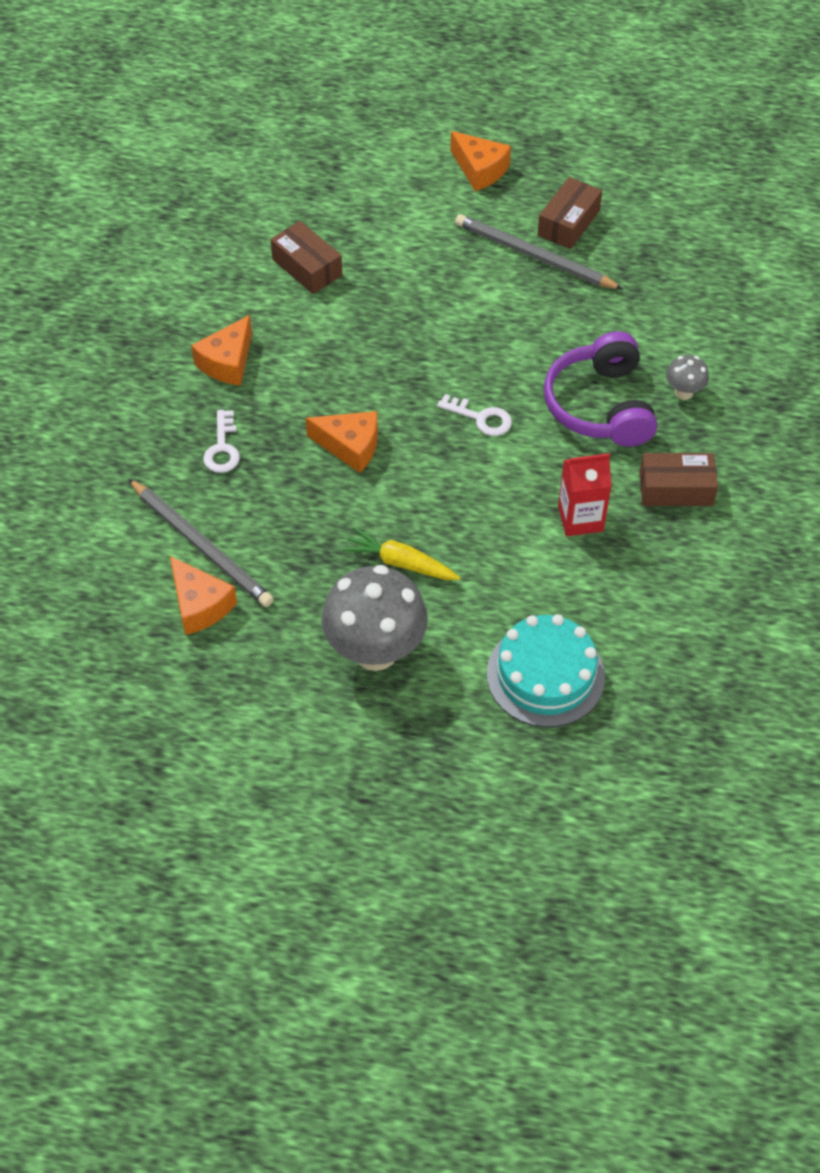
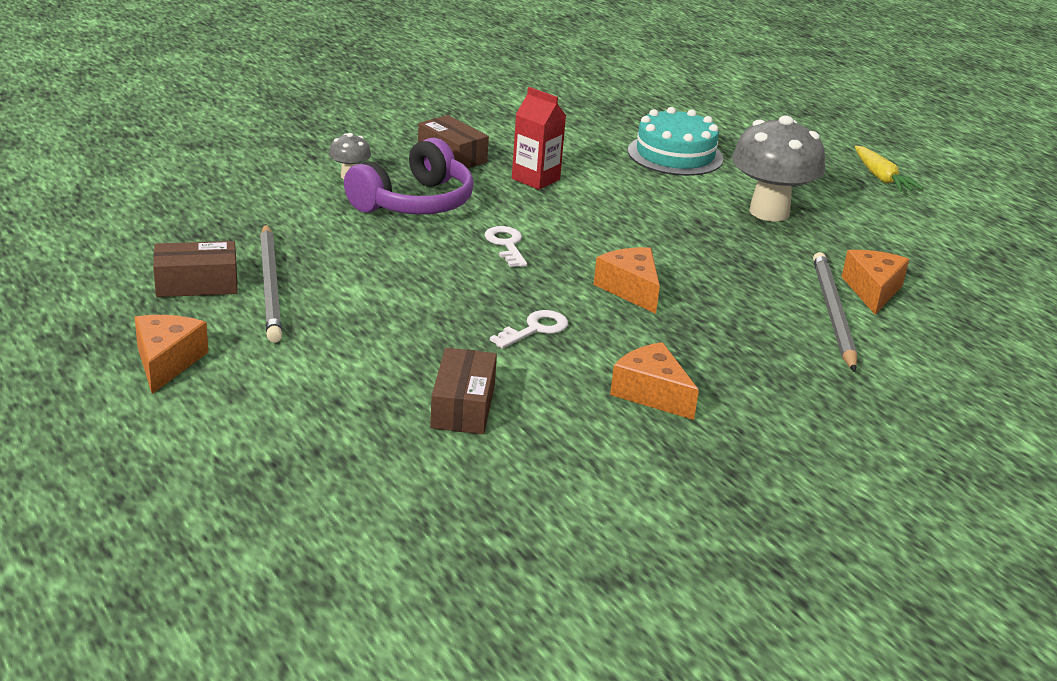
camera: 135 degrees left, 25 degrees down
(222, 448) = (739, 348): white key -> white key (535, 329)
(227, 362) = (651, 393): orange cheese -> orange cheese turned 120 degrees counterclockwise
(400, 563) = (690, 228): yellow carrot -> yellow carrot (881, 178)

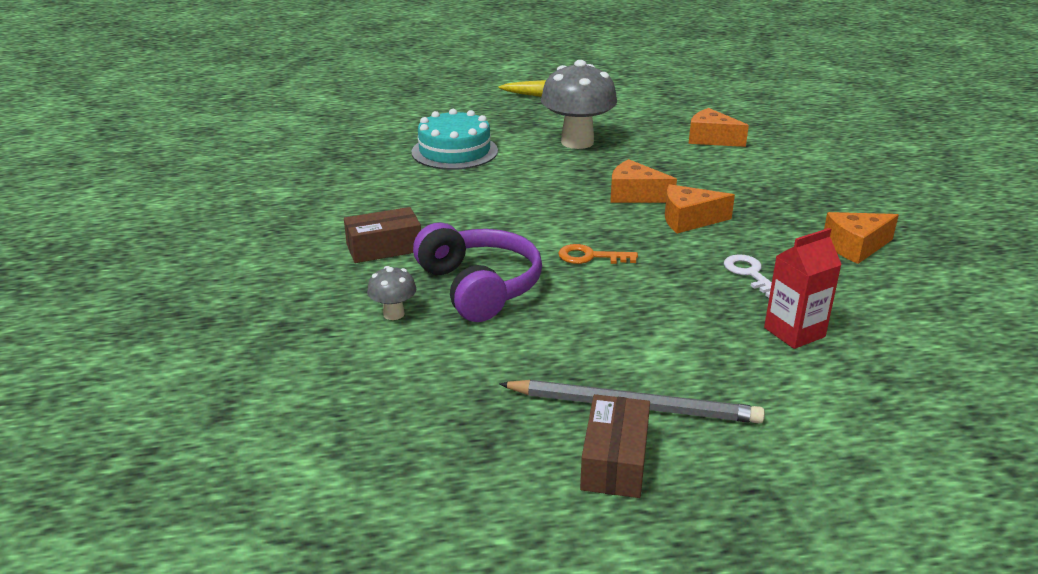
camera: 65 degrees left, 0 degrees up
(167, 362) = (796, 507): orange cheese -> orange cheese (635, 195)
(463, 406) = (880, 333): brown box -> none
(506, 245) = (590, 257): white key -> orange key
(535, 179) = (464, 217): red carton -> red carton (794, 332)
(833, 313) = (741, 158): grey pencil -> none

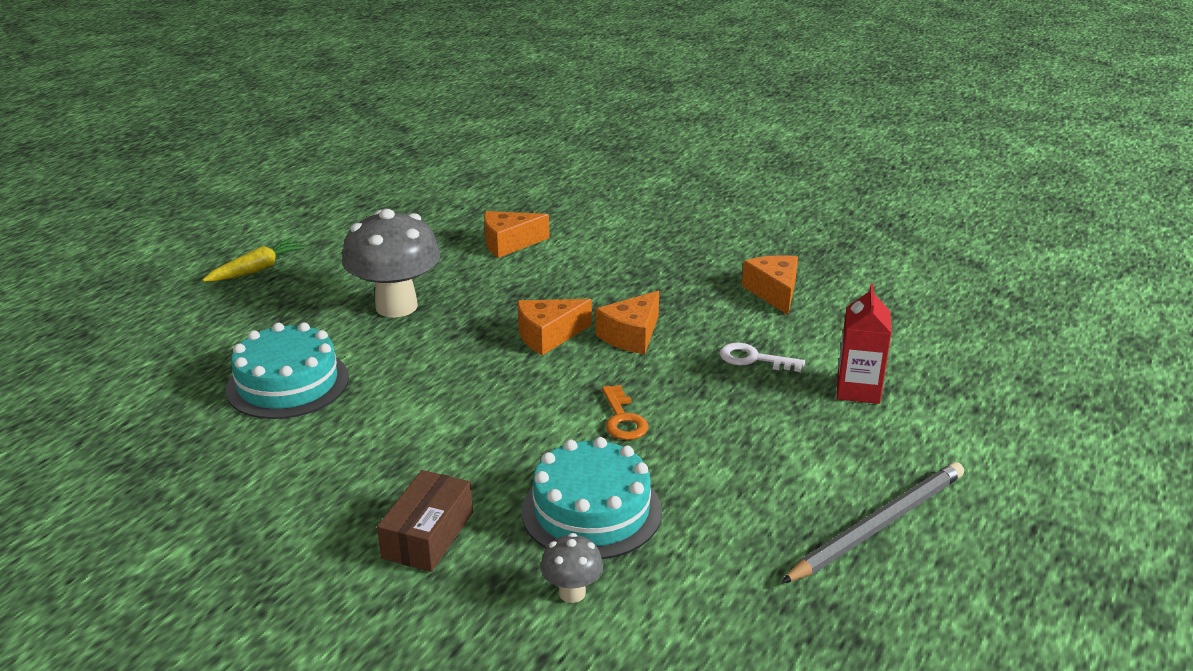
camera: 50 degrees left, 0 degrees up
(479, 287) = (591, 511): purple headphones -> turquoise cake
(590, 257) = (623, 419): orange key -> orange key turned 60 degrees counterclockwise
(614, 460) = (941, 577): brown box -> none
(855, 247) = (774, 292): orange cheese -> orange cheese turned 150 degrees clockwise

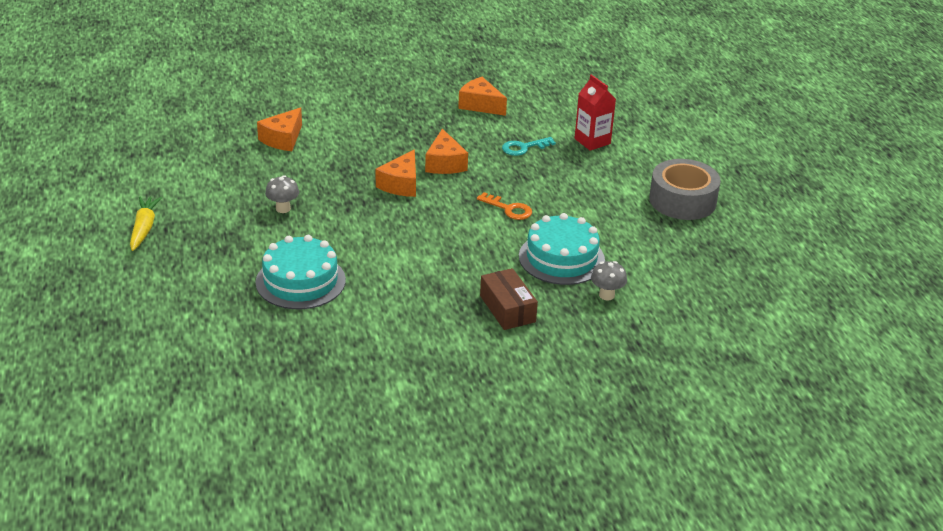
camera: 45 degrees left, 5 degrees up
(396, 306) = (283, 209): grey mushroom -> grey mushroom, size x0.46
(753, 359) = (523, 148): white key -> turquoise key
(878, 525) = (682, 200): grey pencil -> grey tape

